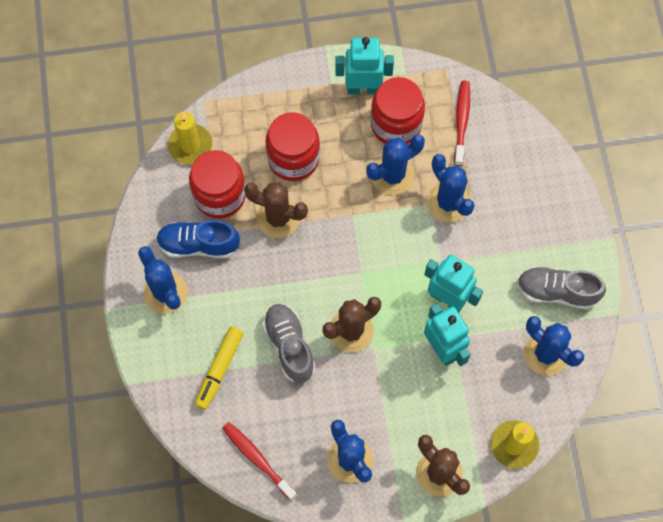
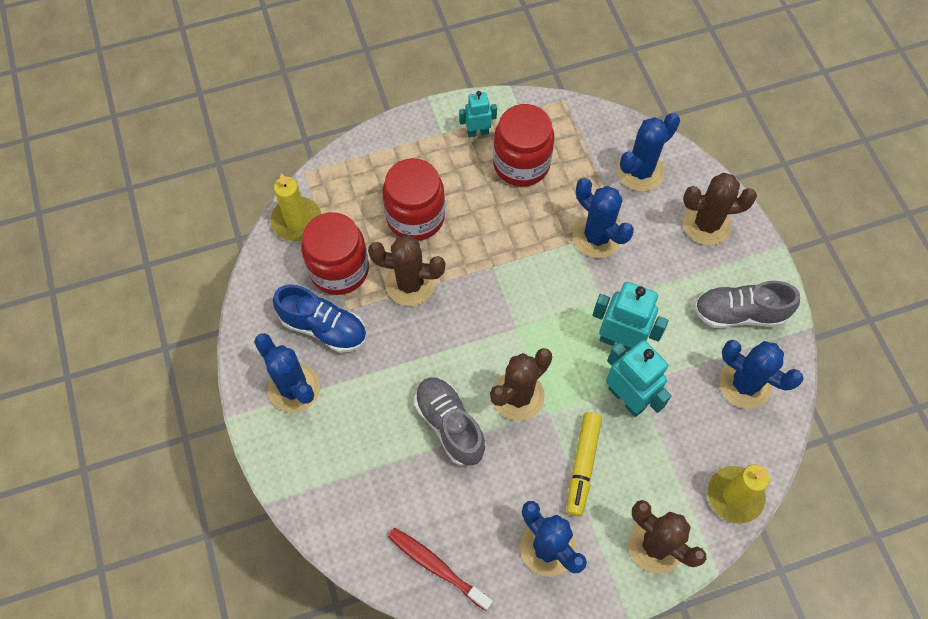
camera: 10 degrees left, 5 degrees down
(198, 245) = (324, 327): blue shoe -> blue shoe turned 150 degrees counterclockwise
(219, 369) = (372, 467): yellow marker -> yellow marker (582, 465)
(363, 88) = (477, 132): turquoise robot -> turquoise robot, size x0.59
(393, 175) = (529, 218): blue cactus -> blue cactus (640, 171)
(461, 121) = (592, 150): red toothbrush -> none
(547, 207) = (706, 224): none -> brown cactus

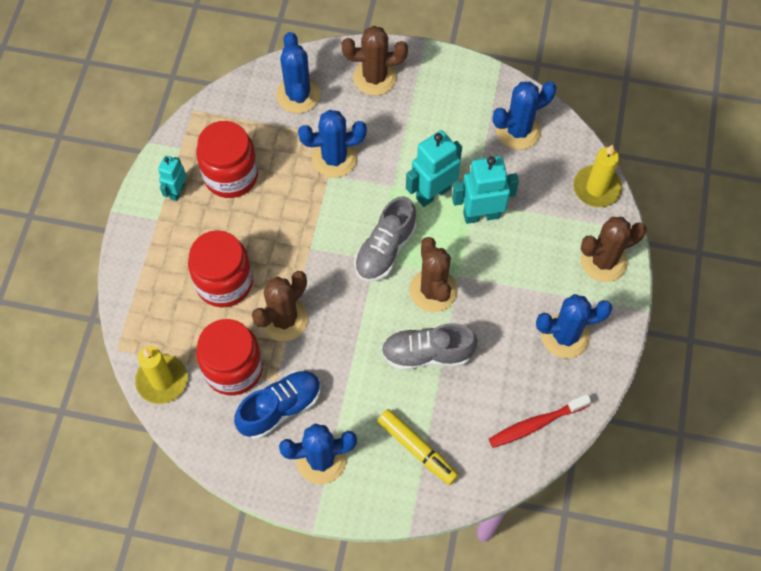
camera: 60 degrees left, 0 degrees up
(582, 465) = (516, 276): yellow marker -> yellow marker (417, 449)
(706, 224) = (375, 77): brown cactus -> brown cactus turned 60 degrees clockwise
(739, 313) = (461, 100): grey shoe -> grey shoe (385, 249)

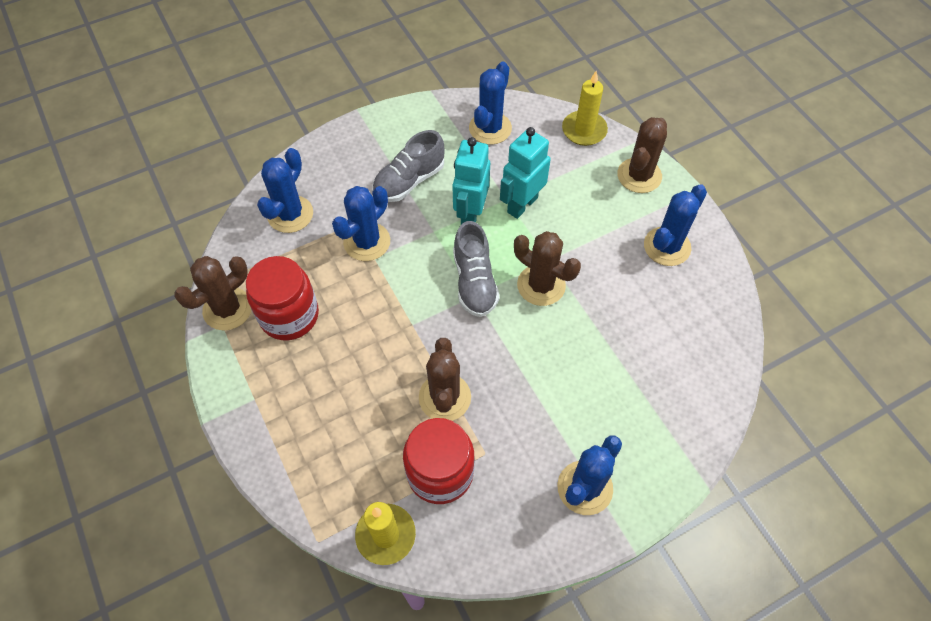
camera: 40 degrees left, 5 degrees down
(177, 191) = (251, 362): turquoise robot -> none
(224, 282) = (365, 406): red jar -> none
(280, 408) = (511, 473): blue shoe -> none
(298, 95) = (290, 214): blue cactus -> blue cactus turned 75 degrees clockwise
(375, 77) = (343, 161): brown cactus -> brown cactus (227, 309)
(417, 449) = (649, 416): yellow marker -> none
(427, 354) = (583, 336): grey shoe -> grey shoe (409, 181)
(536, 424) = (712, 325): red toothbrush -> none

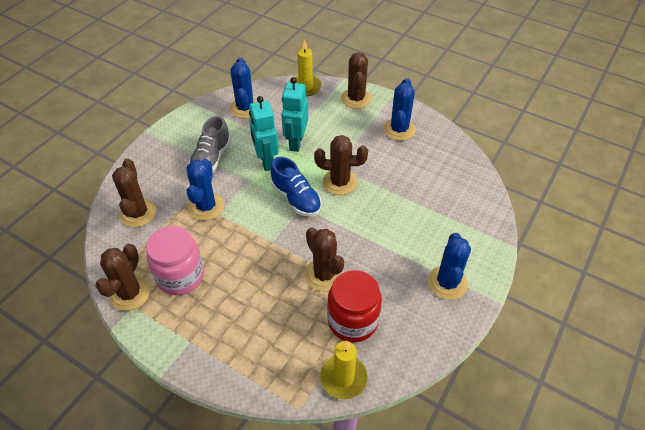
camera: 30 degrees left, 10 degrees down
(289, 315) = (180, 276): red jar -> pink jar
(290, 214) = (138, 213): blue cactus -> brown cactus
(474, 282) = (296, 198): grey shoe -> blue shoe

